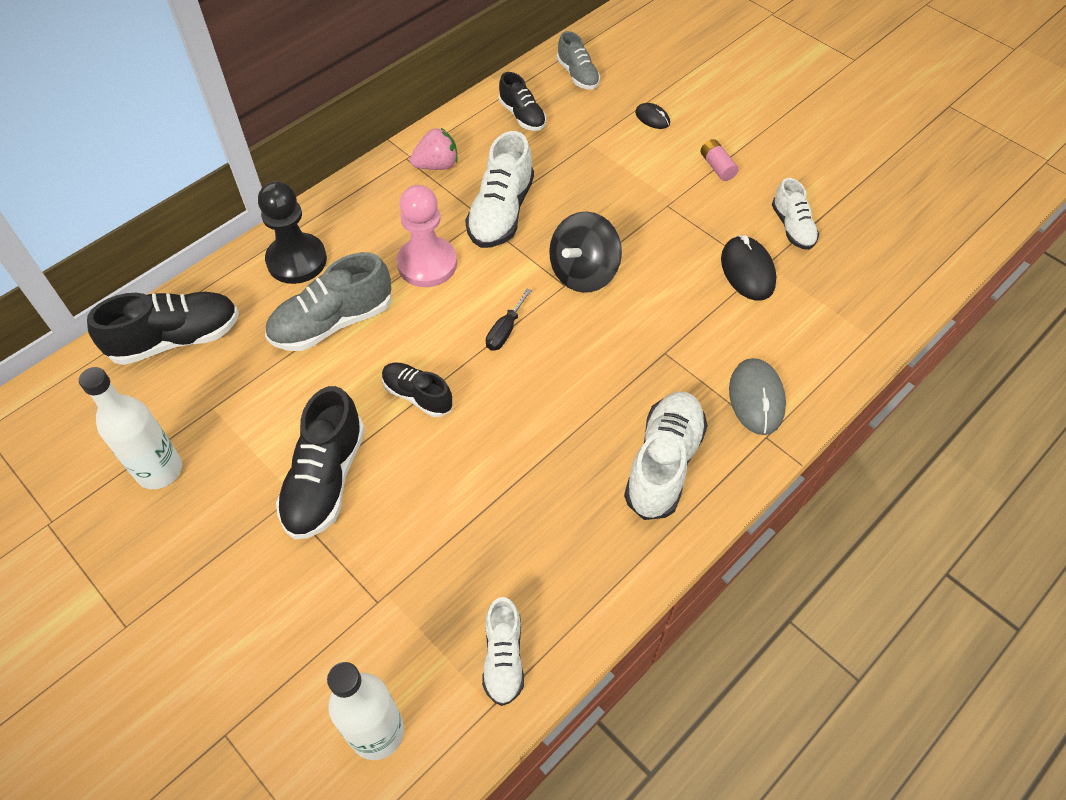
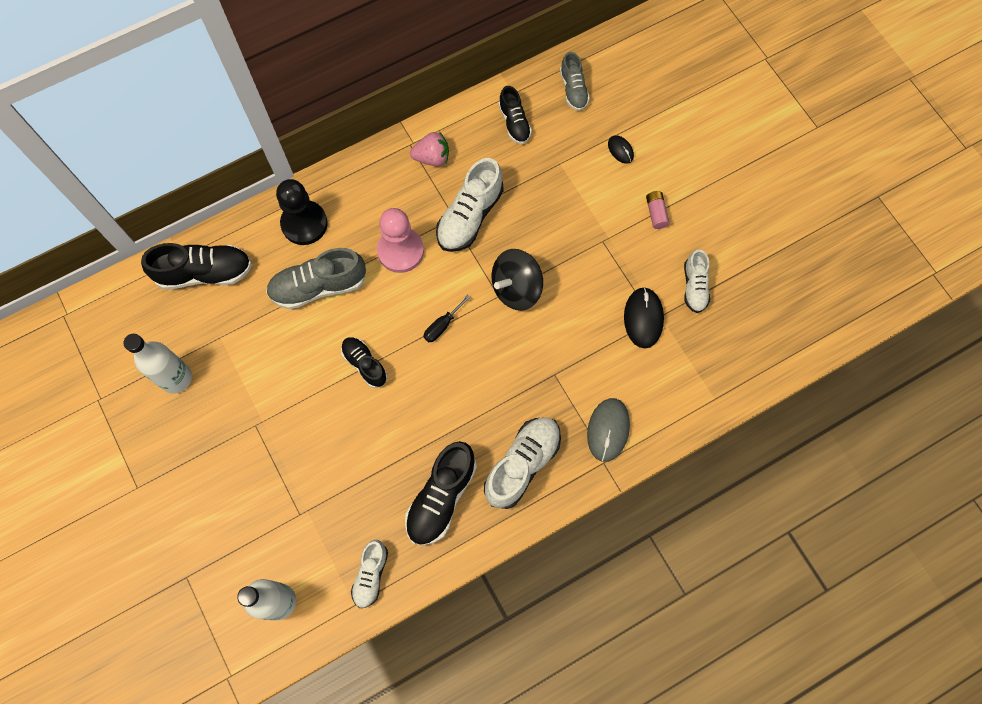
camera: 15 degrees right, 15 degrees up
(325, 480) = (285, 415): black shoe -> black shoe (441, 497)

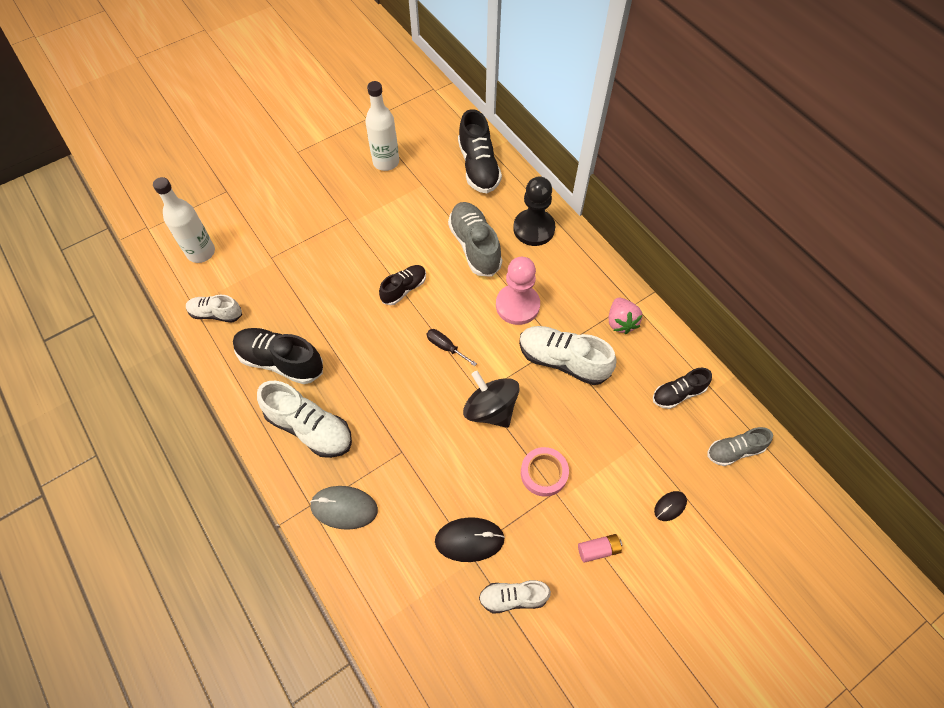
camera: 85 degrees right, 10 degrees down
(584, 248) = (544, 473): none -> pink tape

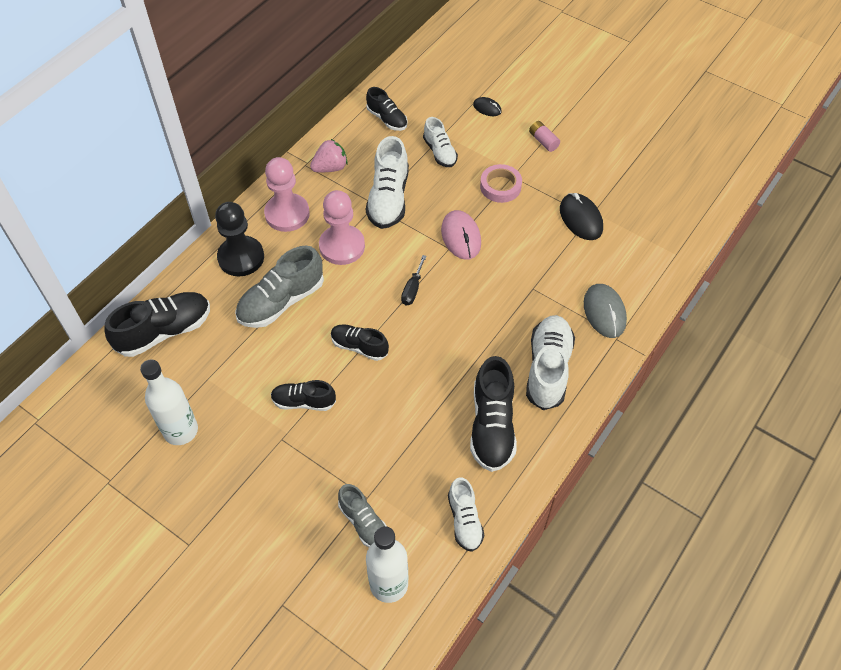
camera: 110 degrees left, 5 degrees down
(371, 239) = (304, 402): none -> black shoe
(490, 409) = (461, 237): black spinning top -> pink mouse
(513, 597) = (607, 181): white shoe -> white shoe (440, 152)
(572, 273) = (287, 214): none -> pink pawn
(734, 451) = (422, 80): grey shoe -> grey shoe (364, 522)

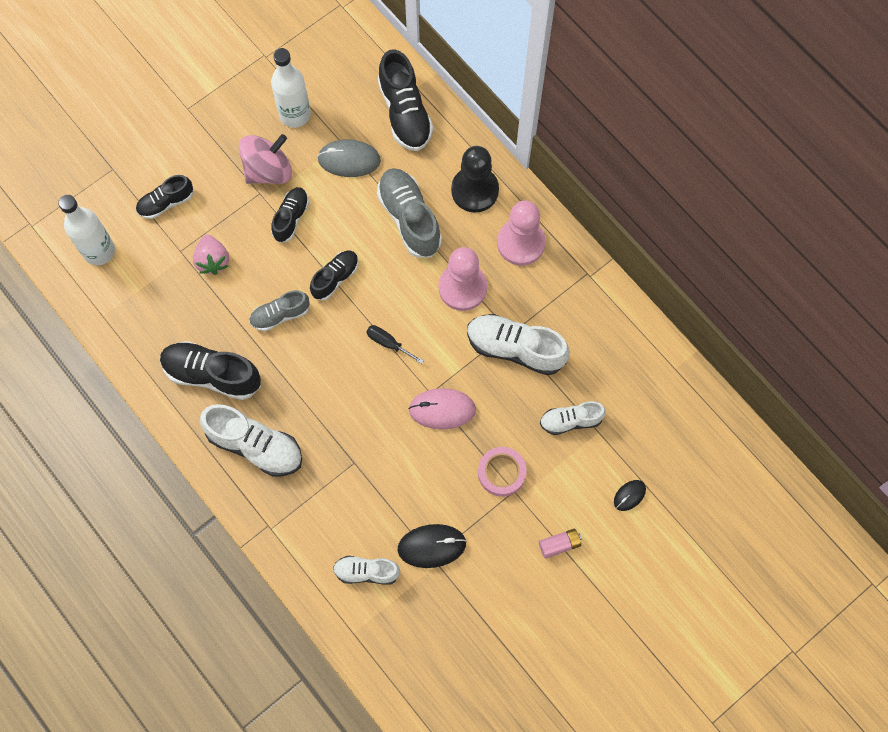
camera: 105 degrees right, 15 degrees up
(253, 438) = (268, 170): none -> pink spinning top
(330, 168) = (576, 298): pink strawberry -> pink strawberry (213, 261)
(364, 522) = (158, 243): grey shoe -> grey shoe (280, 315)
(387, 119) = (638, 376): black shoe -> black shoe (166, 203)
(464, 520) = (131, 325): white shoe -> white shoe (366, 572)
(604, 312) = (303, 525): grey mouse -> grey mouse (349, 160)

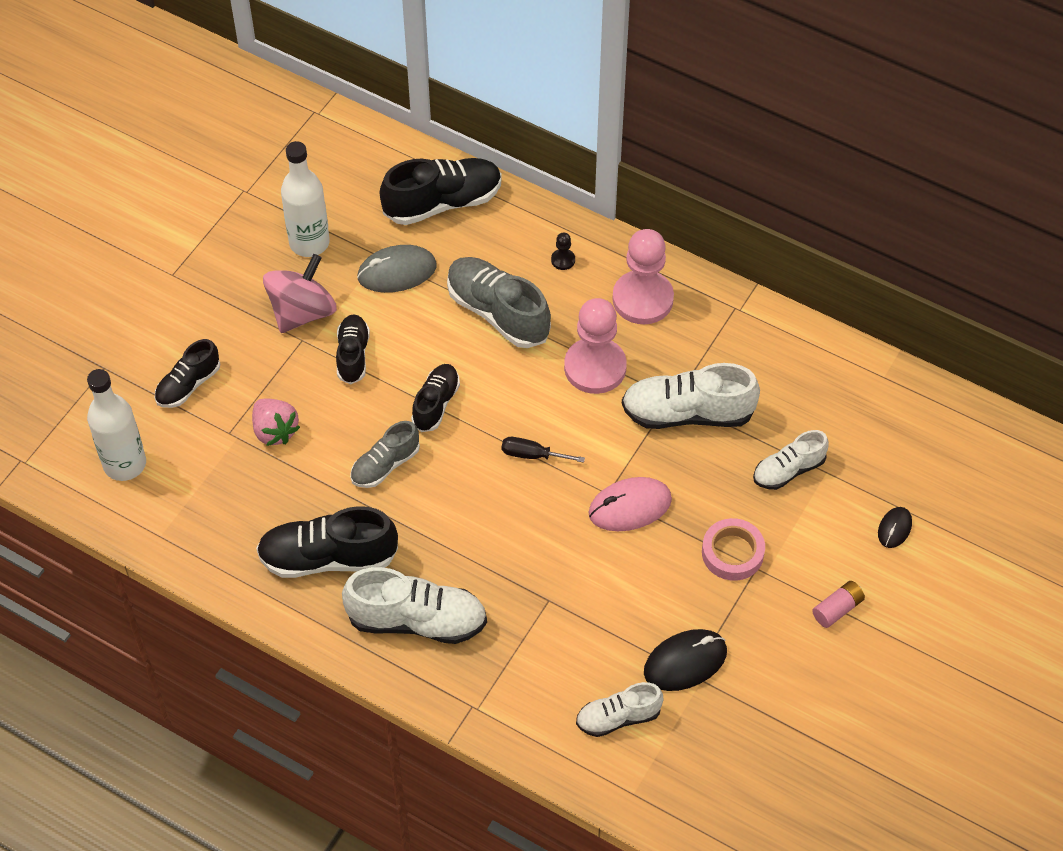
camera: 20 degrees left, 15 degrees down
(405, 113) = (443, 203): black shoe -> black shoe turned 75 degrees counterclockwise
(475, 190) = (563, 260): black pawn -> black pawn, size x0.40

